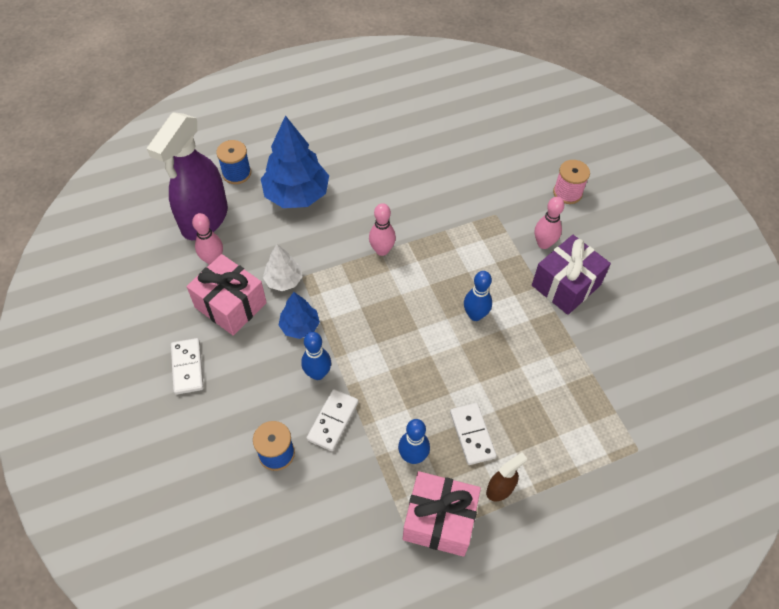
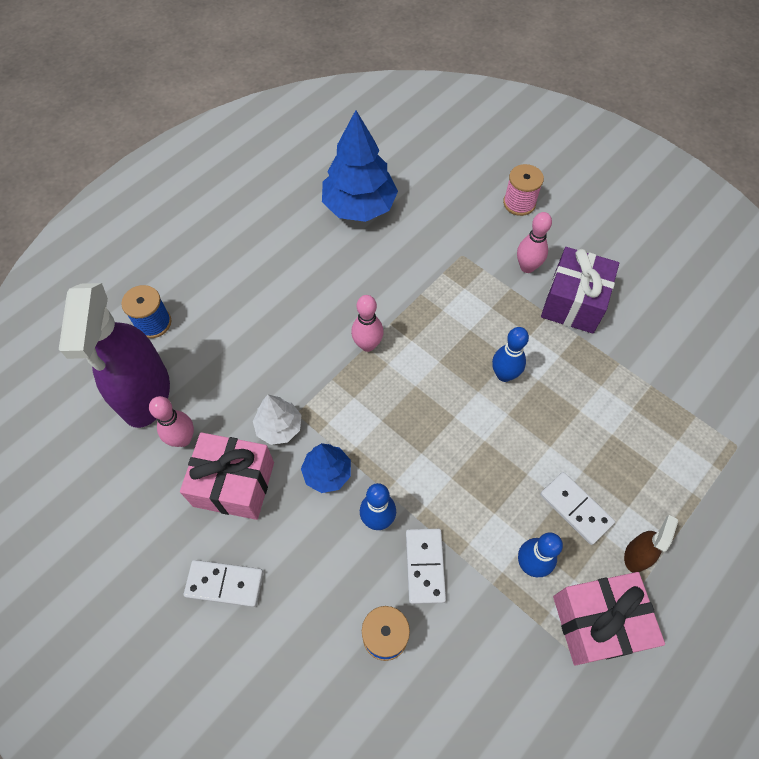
camera: 25 degrees left, 5 degrees up
(187, 367) = (224, 584): white domino -> white domino turned 45 degrees counterclockwise
(297, 195) = (238, 320): blue tree -> blue tree (359, 206)

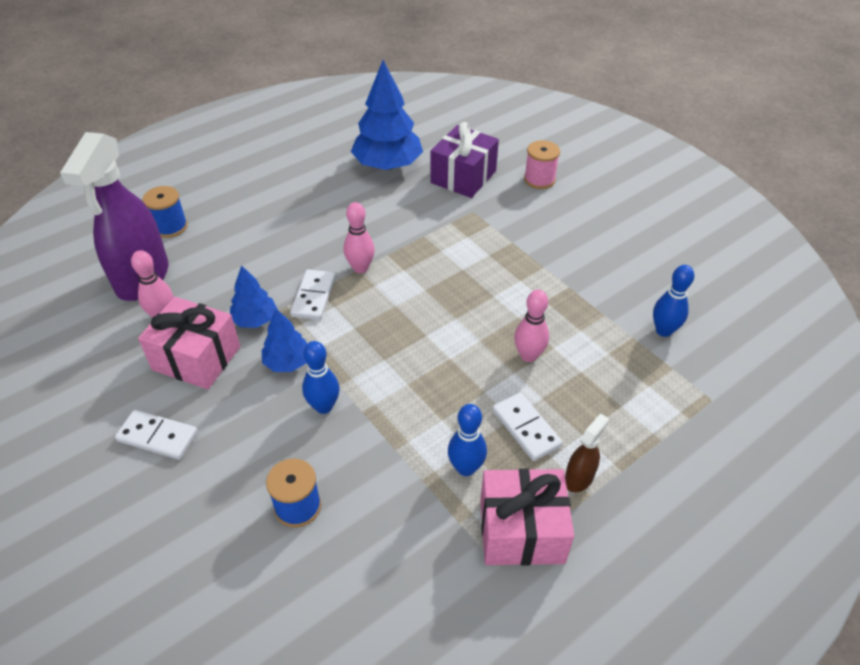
camera: 10 degrees right, 15 degrees down
(279, 427) = (255, 320): white tree -> blue tree
(425, 566) = (357, 453): white domino -> white domino (314, 297)
(504, 375) = (485, 308): blue bowling pin -> blue bowling pin (663, 330)
(527, 267) = (533, 228): pink bowling pin -> pink bowling pin (528, 355)
(573, 302) = (571, 260): purple gift -> purple gift (463, 177)

